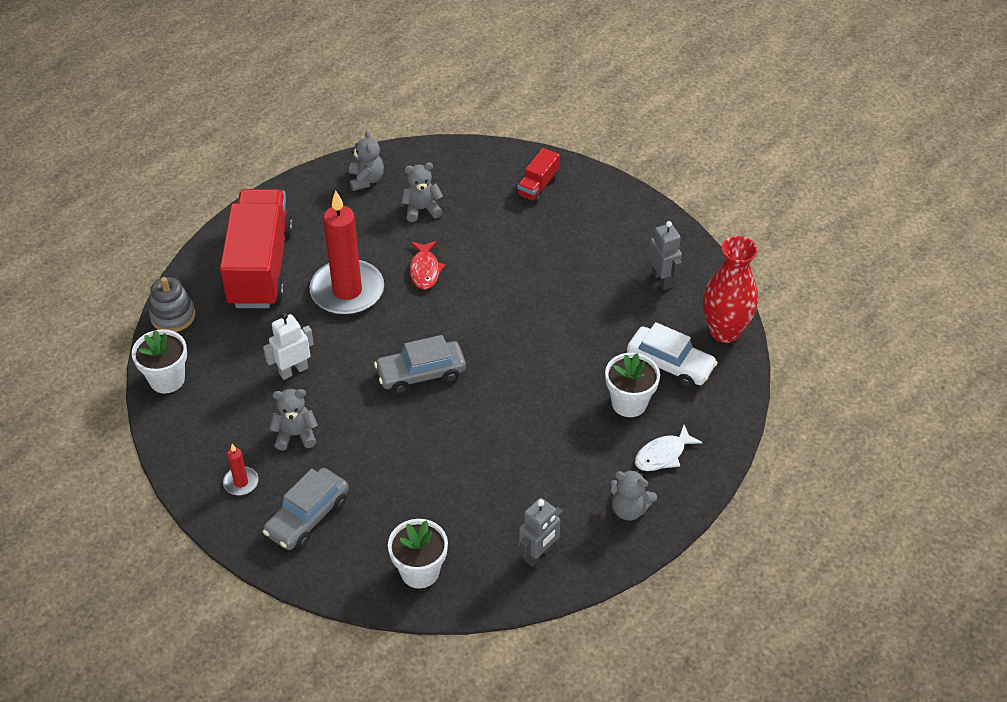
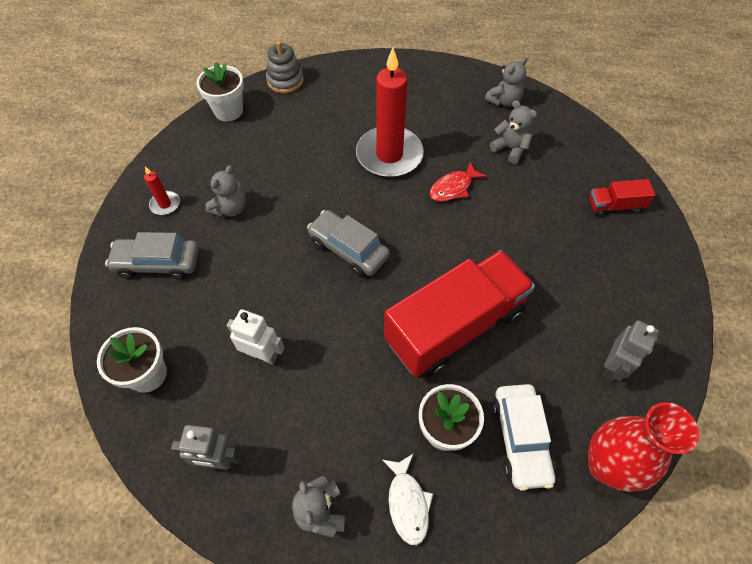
camera: 55 degrees right, 10 degrees up
(260, 267) = (367, 96): red truck -> red truck (454, 326)
(293, 370) = (289, 170): white robot -> white robot (262, 354)
(295, 435) = (230, 208): grey teddy bear -> grey teddy bear turned 75 degrees clockwise
(663, 455) = (407, 503): white fish -> white fish turned 120 degrees counterclockwise

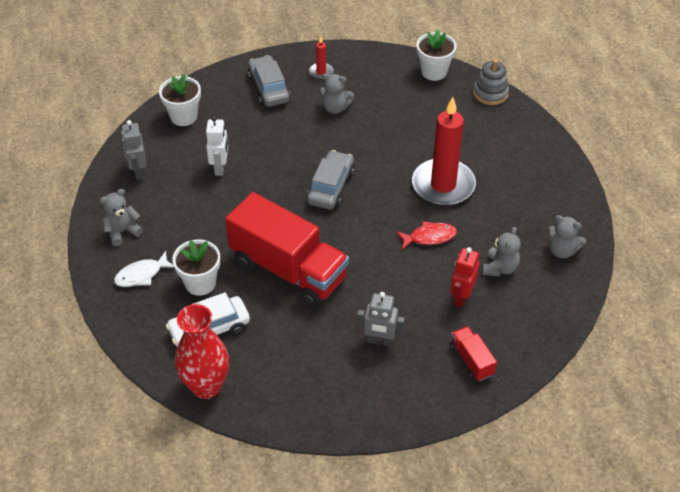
camera: 70 degrees right, 10 degrees down
(453, 188) = (429, 237): red fish -> red fish turned 135 degrees clockwise
(537, 188) = (461, 297): none -> red robot
(612, 367) = (294, 380): grey robot -> grey robot (379, 341)

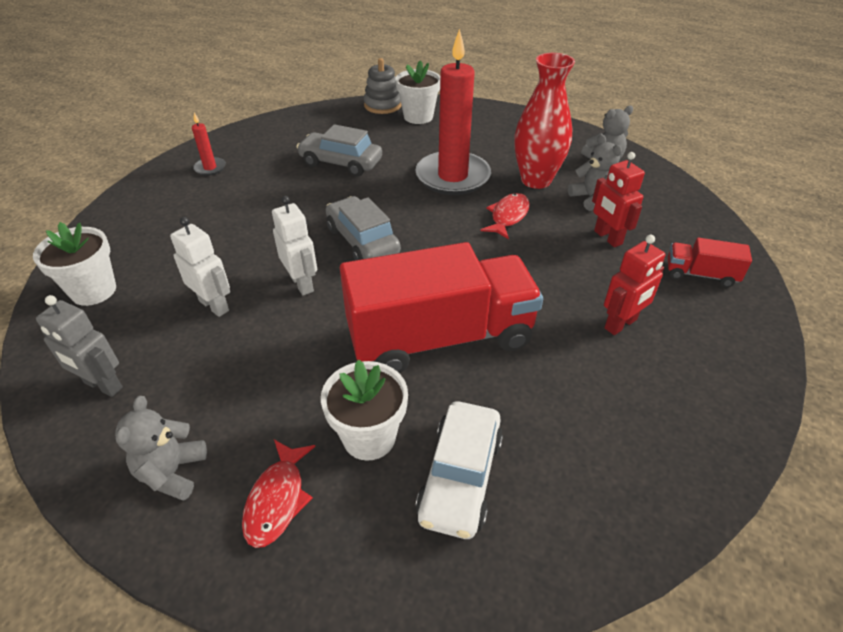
camera: 50 degrees left, 5 degrees down
(141, 275) = (277, 499): white fish -> red fish
(206, 386) = (565, 549): red vase -> red vase (536, 180)
(269, 88) = (170, 208): grey car -> grey car (341, 163)
(270, 188) = (302, 284): none -> white robot
(335, 108) = (267, 184): grey teddy bear -> none
(379, 341) = (621, 324): grey robot -> red robot
(434, 72) = (315, 116): white flower pot -> white flower pot (418, 117)

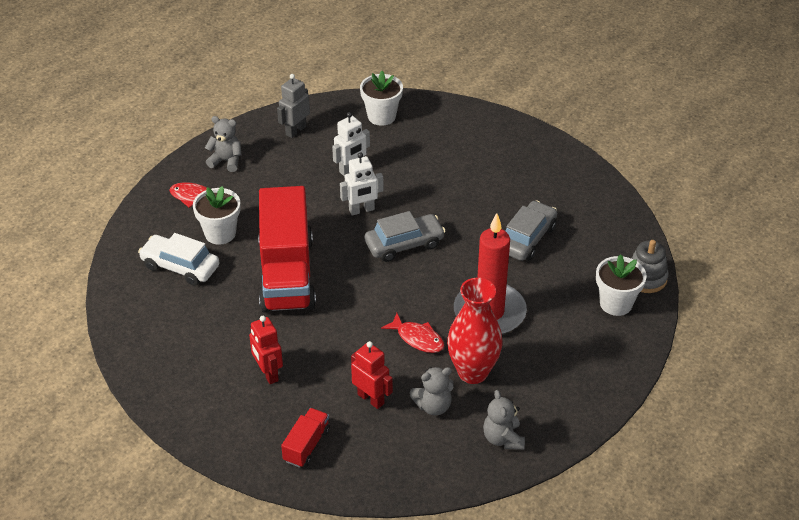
camera: 100 degrees right, 0 degrees up
(210, 168) = (530, 159): red candle -> none
(607, 237) = (371, 399): red robot -> red robot turned 60 degrees clockwise

